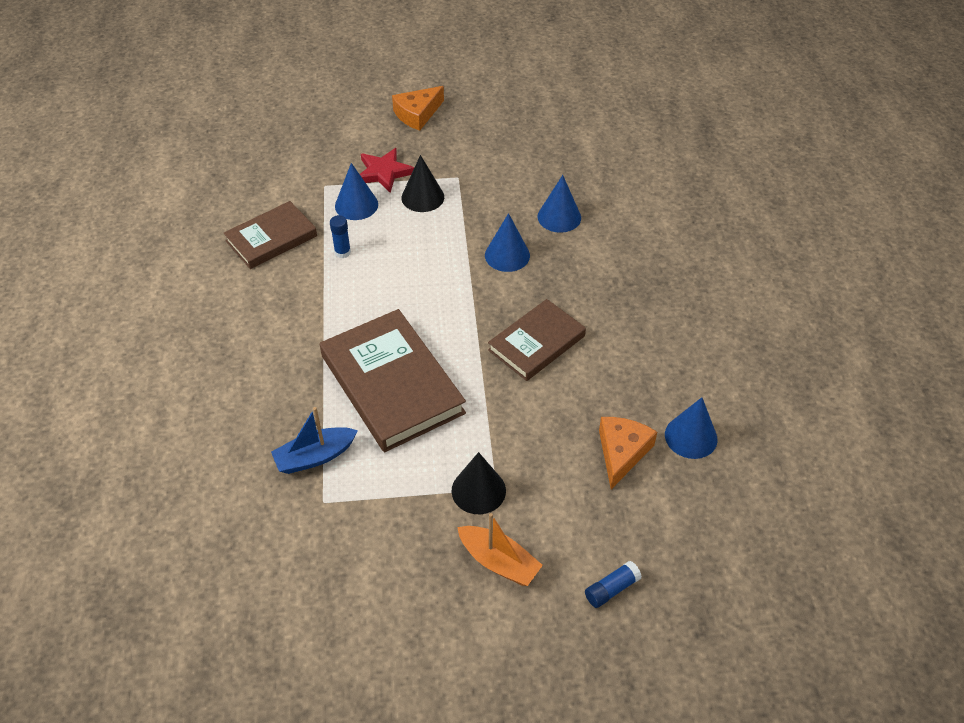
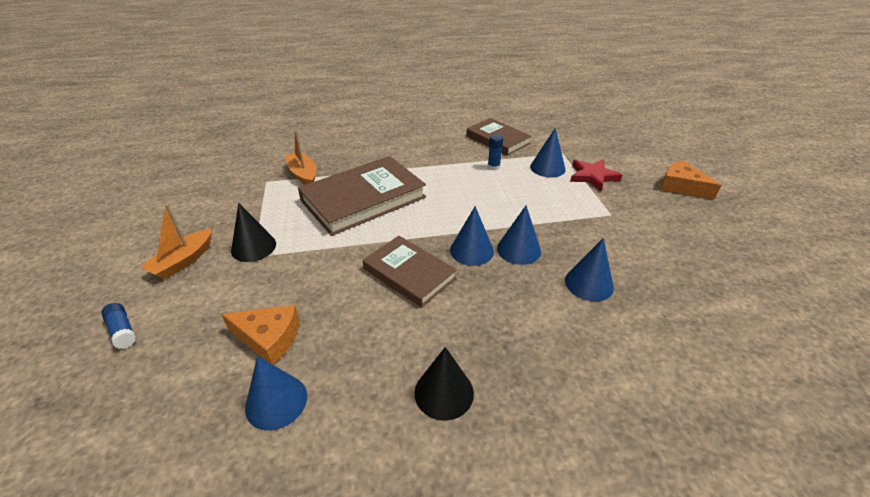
camera: 85 degrees right, 10 degrees down
(315, 457) = (303, 174): blue boat -> orange boat
(422, 197) = (573, 197): black cone -> black cone (444, 392)
(505, 291) = (471, 250): none -> blue cone

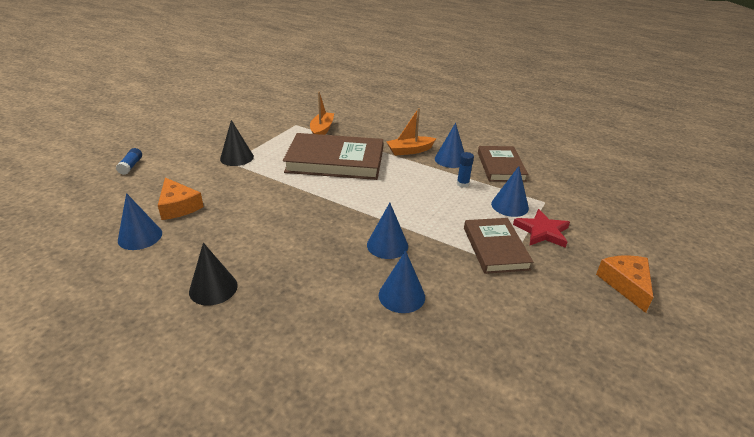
camera: 40 degrees right, 5 degrees down
(183, 261) = (196, 147): orange boat -> orange boat (409, 151)
(409, 273) = (294, 217): brown book -> brown book (495, 248)
(471, 250) = (353, 227): blue cone -> blue cone (450, 159)

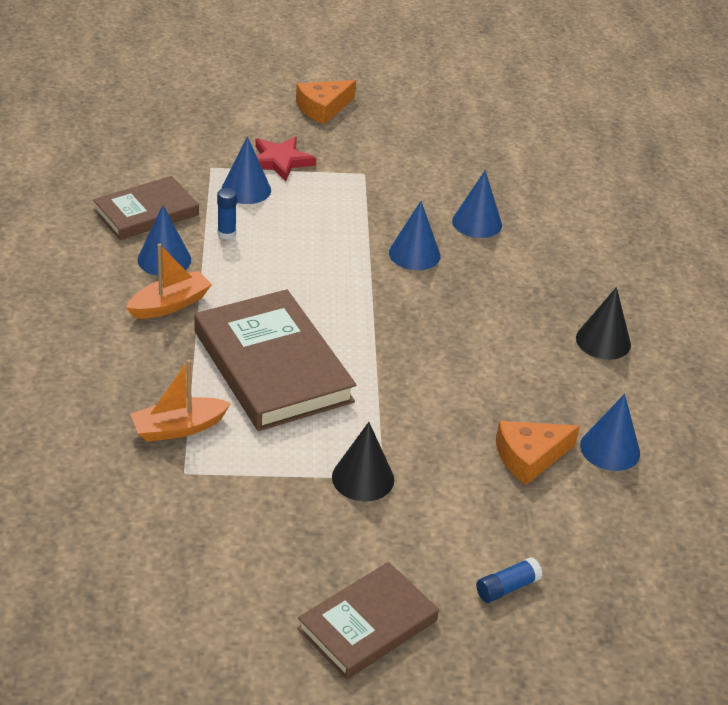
camera: 125 degrees left, 5 degrees up
(178, 206) = (529, 457): orange cheese -> orange cheese turned 135 degrees counterclockwise
(409, 151) = (170, 304): orange boat -> orange boat turned 75 degrees counterclockwise
(495, 248) = (343, 185): brown book -> brown book (367, 625)

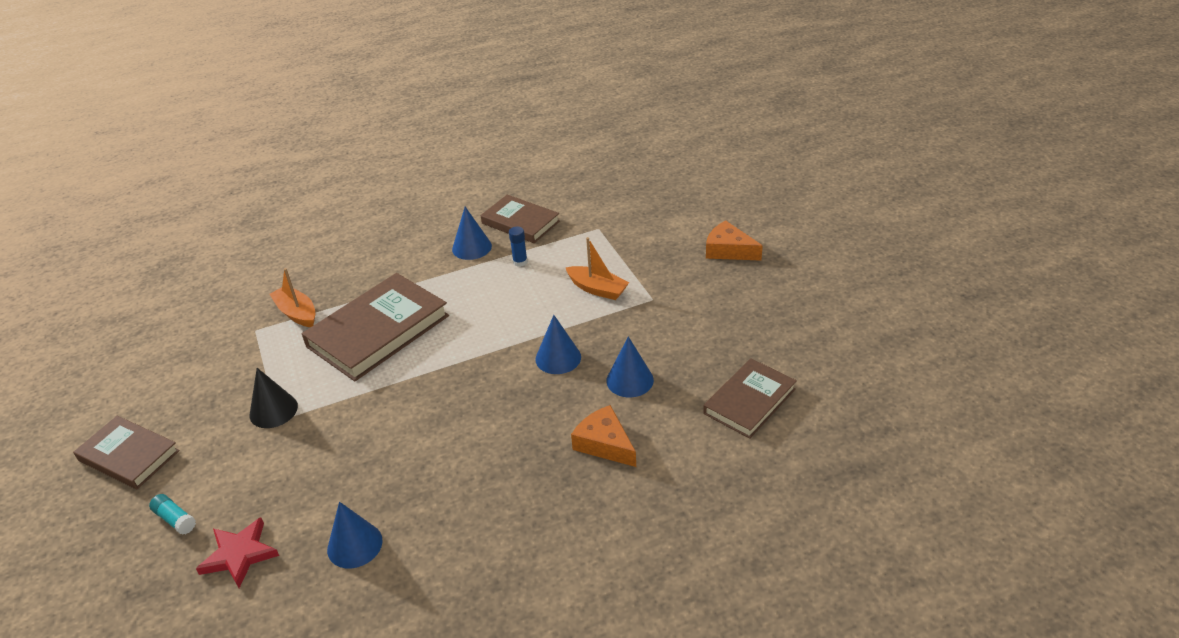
camera: 75 degrees right, 0 degrees up
(170, 304) = (423, 266): orange boat -> orange boat (597, 289)
(246, 189) = (582, 252): blue cone -> none
(280, 161) = (633, 254): red star -> red star (239, 554)
(507, 587) = (175, 519): blue glue stick -> turquoise glue stick
(529, 457) = (326, 495): orange cheese -> orange cheese (604, 444)
(545, 171) = (749, 401): none -> brown book
(603, 341) = (504, 505): black cone -> none

